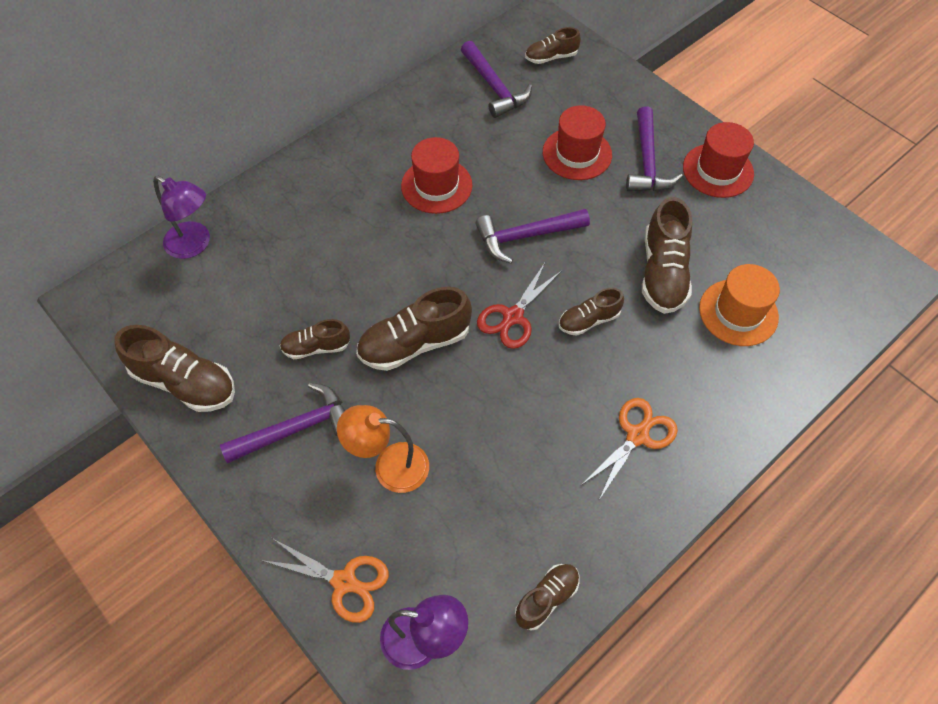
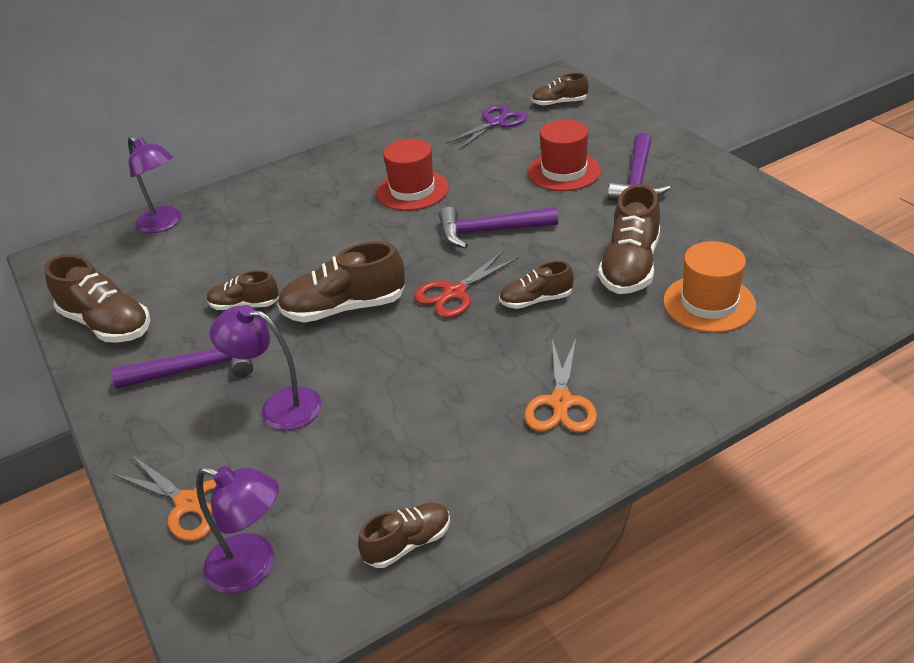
camera: 15 degrees right, 20 degrees down
(390, 466) = (279, 406): orange lamp -> purple lamp
(494, 87) = (495, 123): purple hammer -> purple scissors
(637, 436) = (561, 402): orange scissors -> orange scissors turned 135 degrees clockwise
(718, 170) = (713, 188): red hat -> none

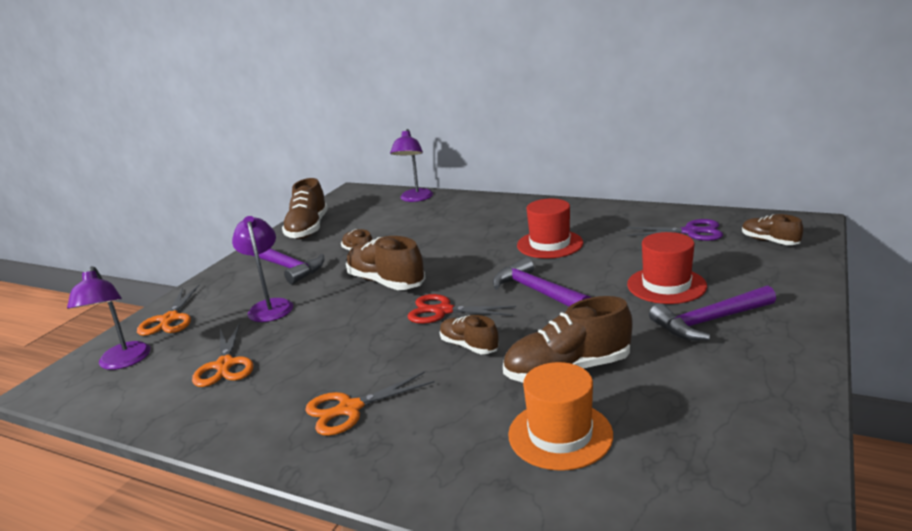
camera: 55 degrees right, 15 degrees down
(375, 473) = (225, 365): none -> orange scissors
(408, 543) = (162, 406): brown shoe -> none

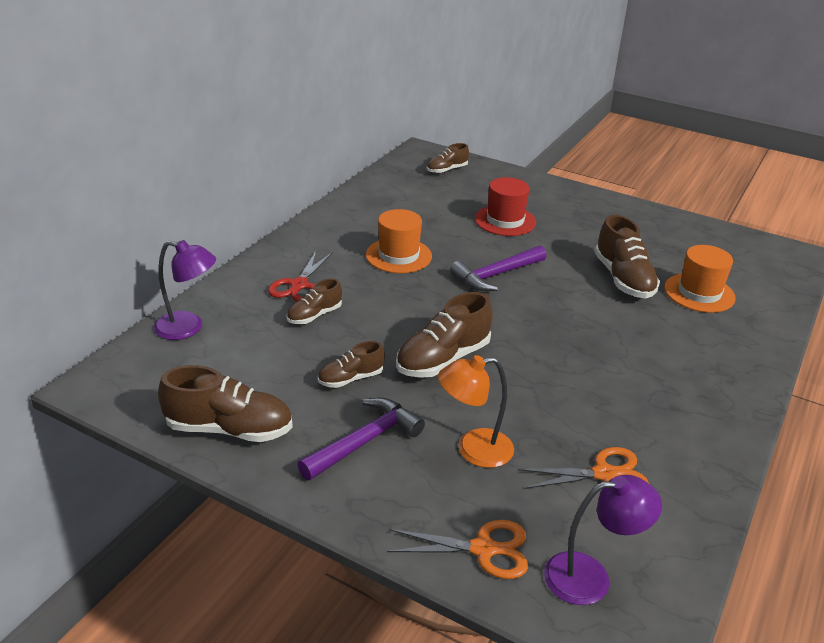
camera: 90 degrees left, 10 degrees up
(270, 306) = (473, 450): purple lamp -> orange lamp
(350, 409) = (677, 383): orange scissors -> none
(443, 311) = (519, 326): red scissors -> red scissors (299, 285)
(469, 346) = (584, 318): brown shoe -> brown shoe (314, 315)
(550, 244) = (398, 255): red hat -> orange hat
(690, 232) = (411, 192): purple scissors -> none
(710, 321) = (564, 217): purple hammer -> none

